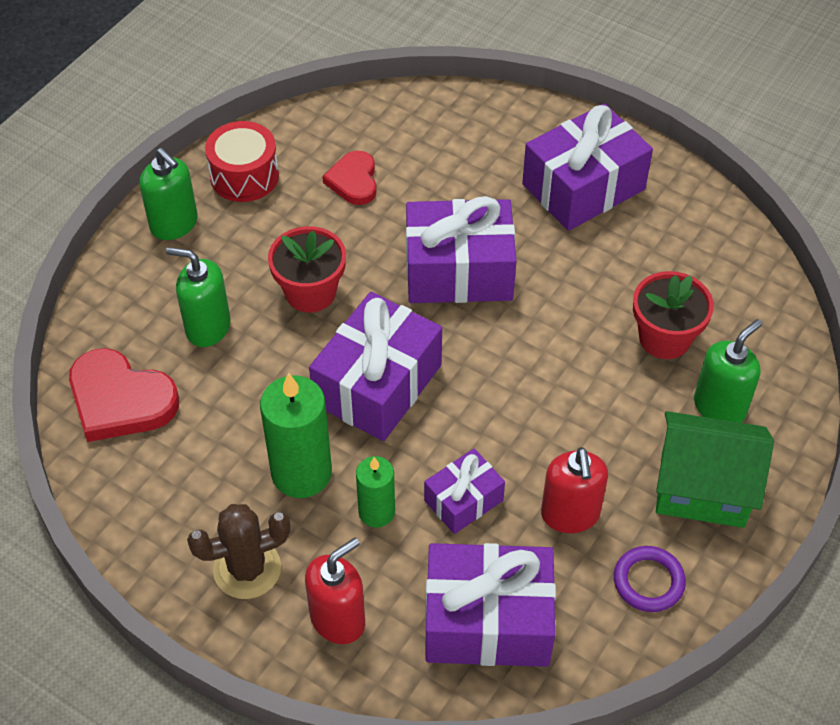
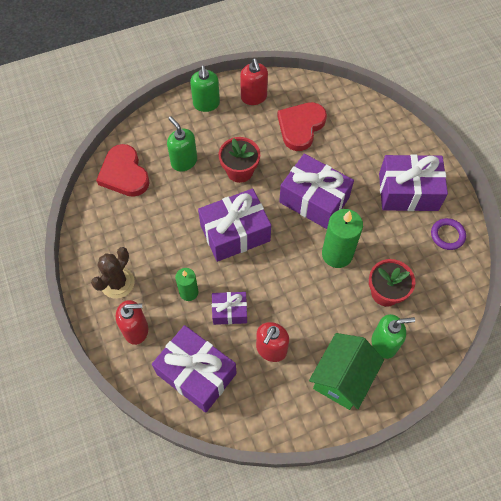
camera: 35 degrees right, 10 degrees up
(244, 176) = (254, 97): red drum -> red soap dispenser
(247, 569) = (117, 283): brown cactus -> brown cactus turned 75 degrees counterclockwise
(301, 473) = (171, 254): green candle -> green candle (337, 254)
(353, 181) = (300, 127): red heart -> red heart, size x1.61
(648, 581) = (281, 405): purple ring -> purple ring (447, 235)
(702, 489) = (342, 378): green house -> green house turned 75 degrees clockwise

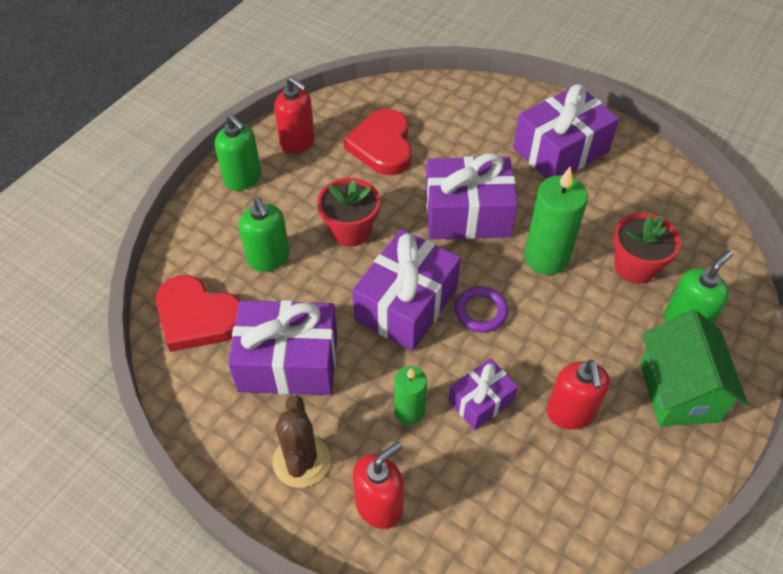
camera: 35 degrees left, 10 degrees down
(184, 161) = (269, 258): green soap dispenser -> green soap dispenser turned 135 degrees counterclockwise
(196, 374) = (507, 507): purple gift -> purple gift (288, 362)
(447, 235) = (640, 171): purple ring -> purple ring (481, 311)

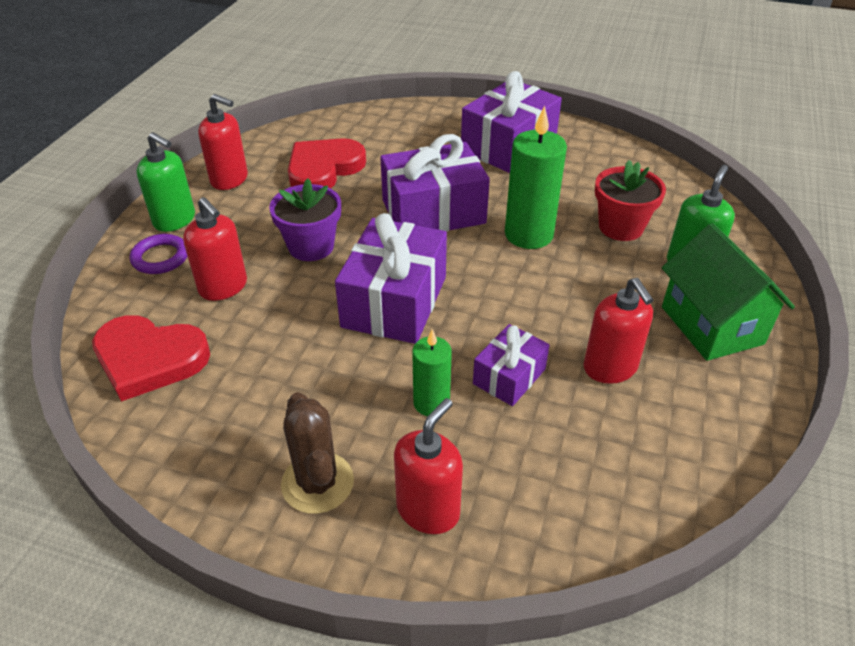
camera: 15 degrees left, 10 degrees down
(269, 258) = (223, 287): green soap dispenser -> red soap dispenser
(288, 362) = (273, 383): purple gift -> none
(350, 231) = (311, 246): red flower pot -> purple flower pot
(382, 146) = (323, 169): red heart -> red heart turned 60 degrees clockwise
(481, 311) = (478, 293): purple ring -> purple ring (160, 257)

